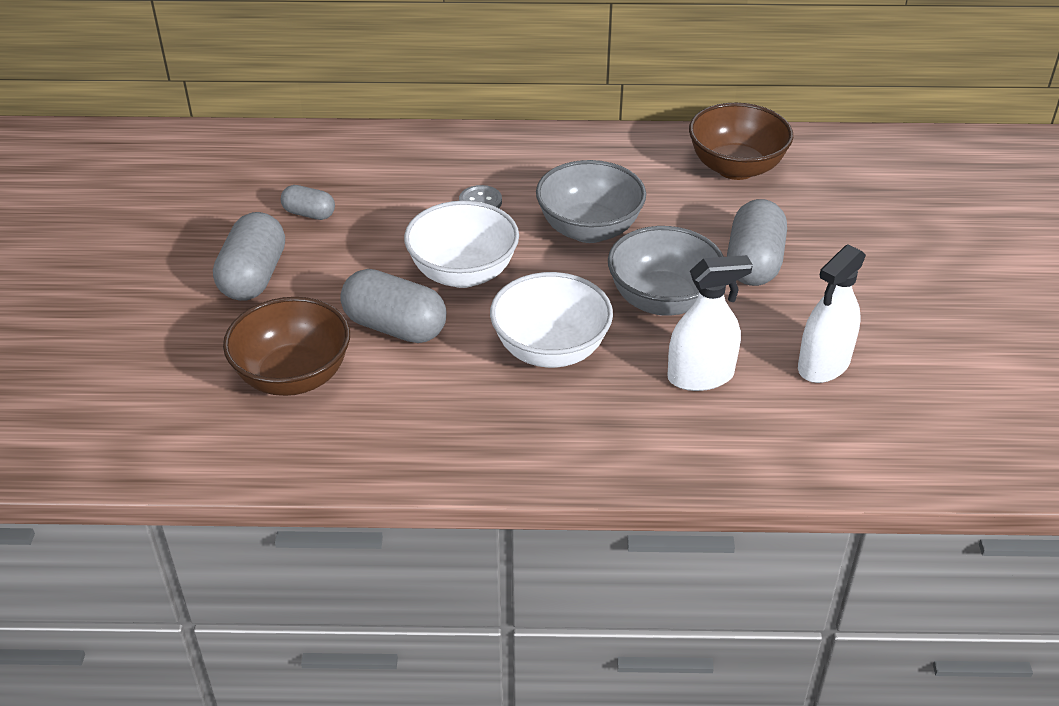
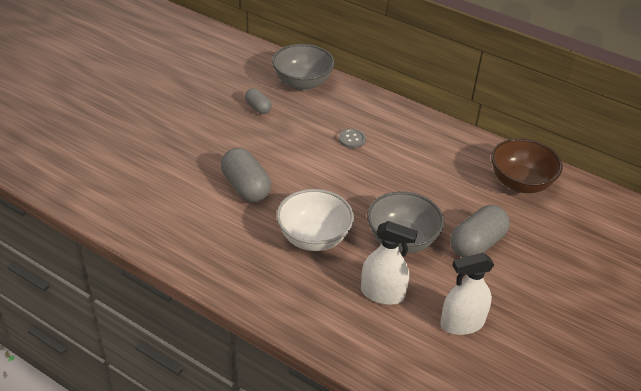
camera: 30 degrees right, 0 degrees up
(254, 277) = (202, 129): grey capsule -> none
(293, 376) = (174, 189): brown bowl -> none
(463, 273) = (306, 174): white bowl -> none
(589, 229) = (398, 181): grey bowl -> grey bowl (302, 83)

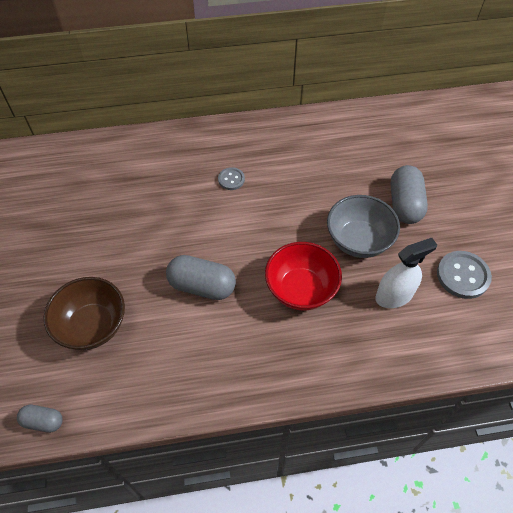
camera: 40 degrees left, 15 degrees up
(258, 108) = (127, 203): grey capsule -> grey capsule (43, 421)
(302, 83) = (136, 154): grey bowl -> none
(313, 238) = (301, 289): white bowl -> red bowl
(462, 323) = (462, 275): white spray bottle -> grey button
(520, 183) = (377, 132): brown bowl -> brown bowl (92, 326)

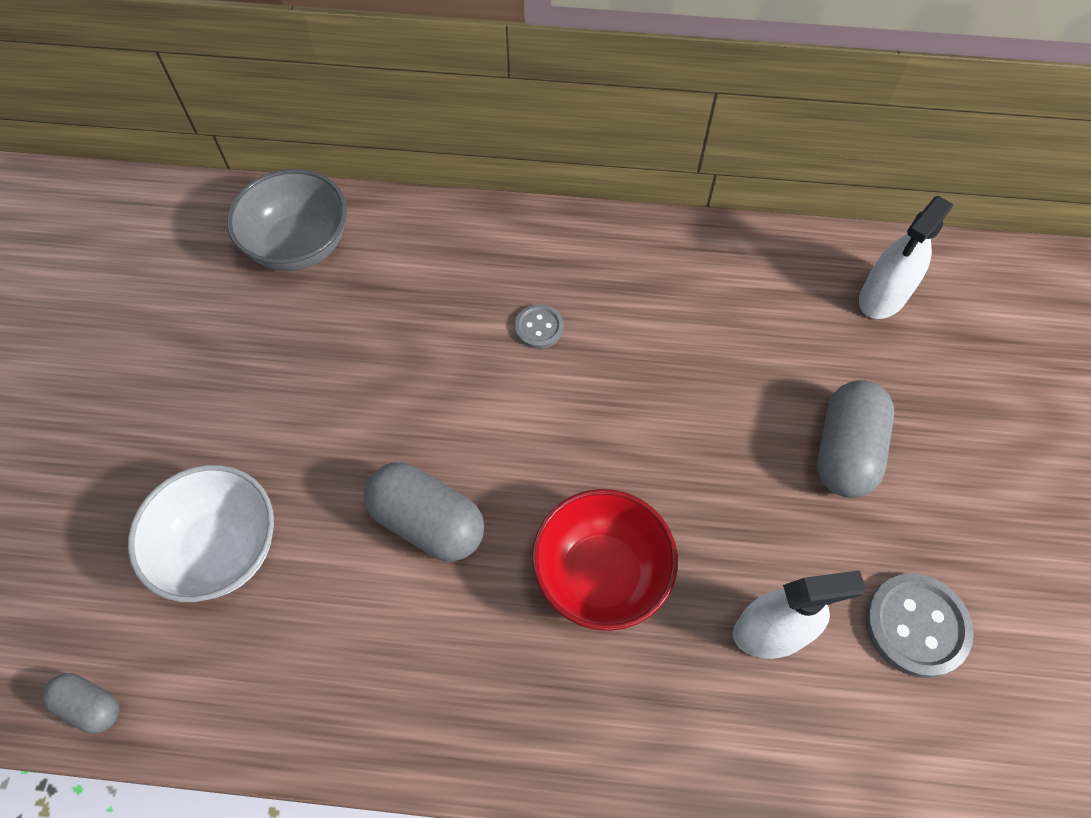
camera: 15 degrees right, 5 degrees up
(92, 326) = (221, 549): brown bowl -> white bowl
(358, 240) = (736, 504): grey bowl -> grey bowl (300, 246)
(401, 129) = (883, 297): none -> white spray bottle

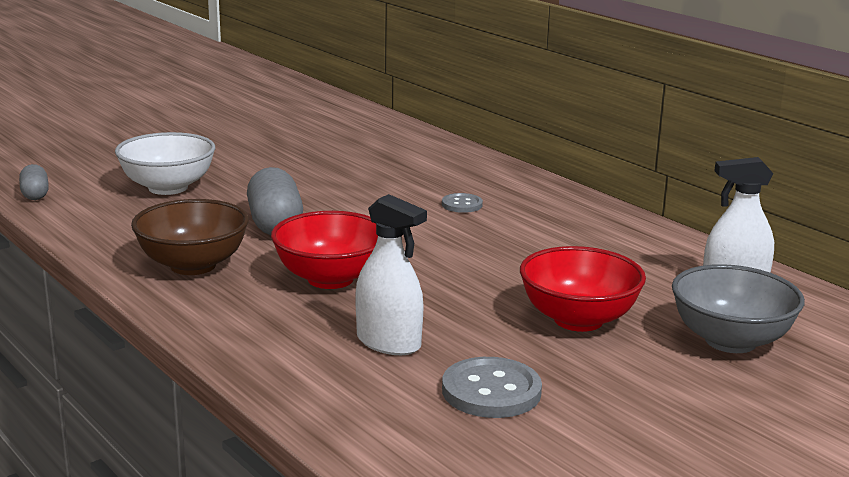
camera: 45 degrees right, 40 degrees down
(300, 246) = (381, 137): grey bowl -> grey bowl (730, 341)
(457, 676) = (193, 265): none -> brown bowl
(845, 451) = (578, 320): grey capsule -> red bowl

